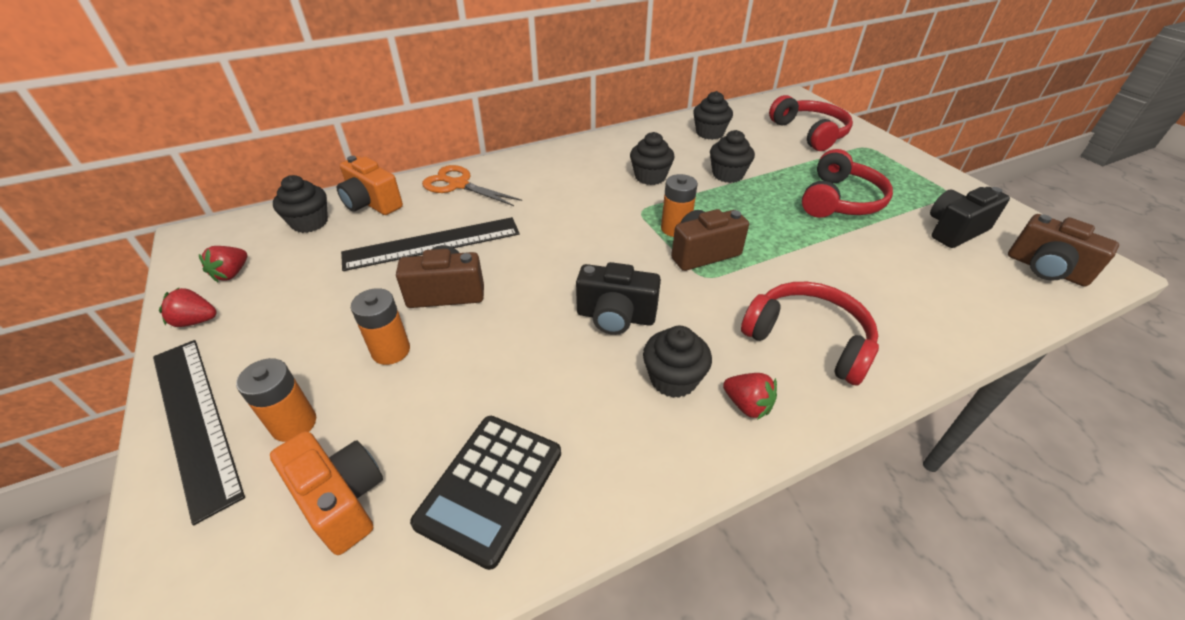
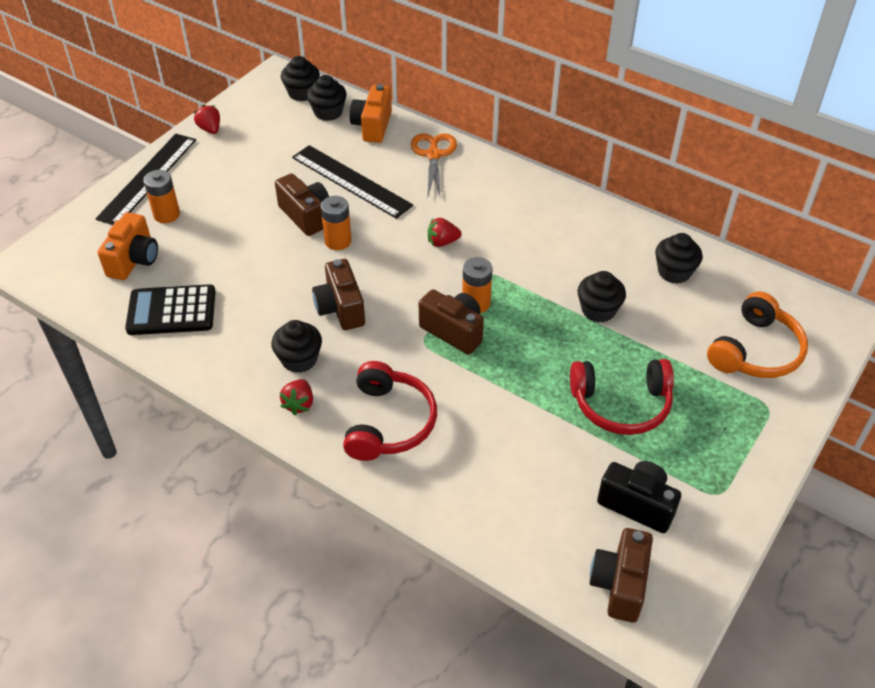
camera: 60 degrees right, 5 degrees up
(232, 273) = (256, 114): red strawberry -> red strawberry (442, 242)
(391, 351) = (239, 220): orange battery -> orange battery (338, 241)
(615, 317) = (340, 308): black camera -> brown camera
(650, 177) = (546, 259): black cupcake -> black cupcake (302, 93)
(810, 133) = (756, 351): red headphones -> orange headphones

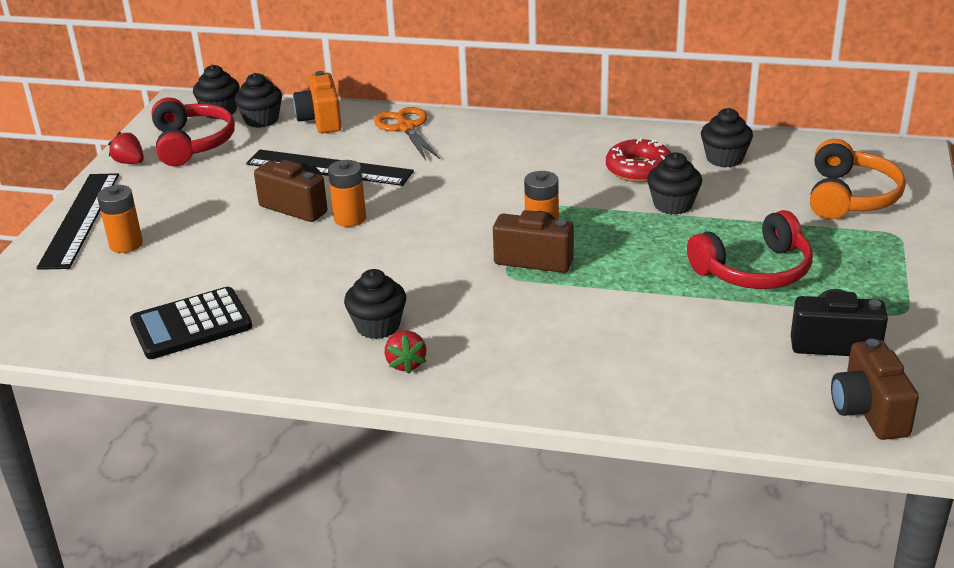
camera: 20 degrees left, 15 degrees down
(134, 260) = (112, 292): orange camera -> none
(340, 308) = (394, 272): brown camera -> none
(389, 422) = (521, 351): red headphones -> red headphones (192, 143)
(442, 242) = (468, 192): red strawberry -> none
(594, 261) = (639, 169): none -> red donut

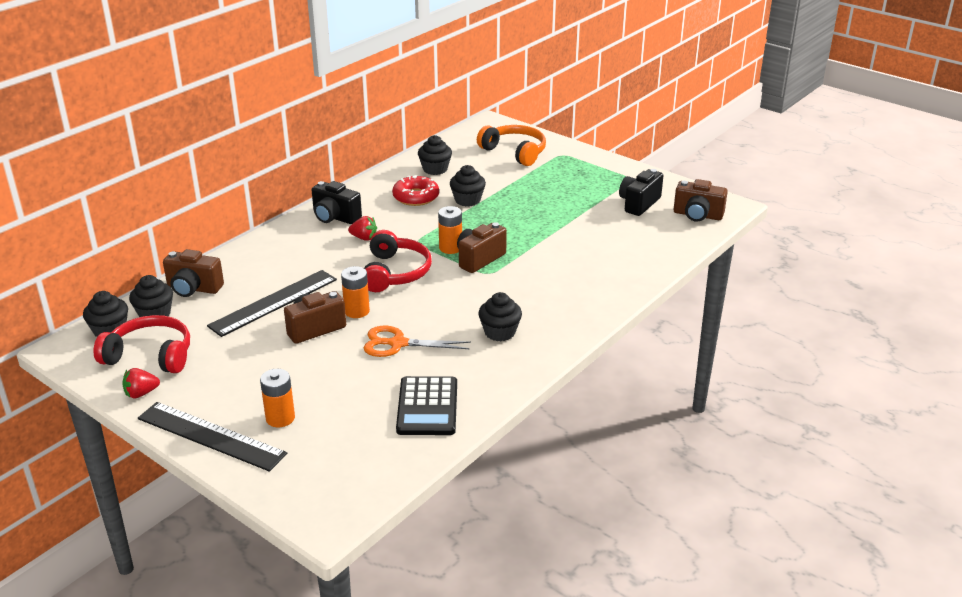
camera: 65 degrees left, 0 degrees up
(321, 120) = (193, 288): orange camera -> brown camera
(406, 128) = (255, 257): orange scissors -> orange scissors (398, 343)
(406, 364) = (549, 332): red strawberry -> red strawberry (364, 238)
(534, 139) = (335, 217): none -> black camera
(754, 270) = (557, 201): red headphones -> red headphones (395, 272)

